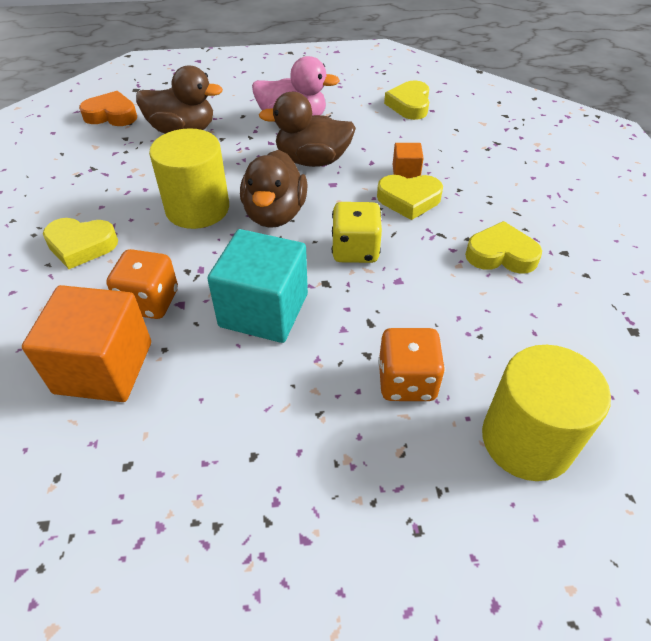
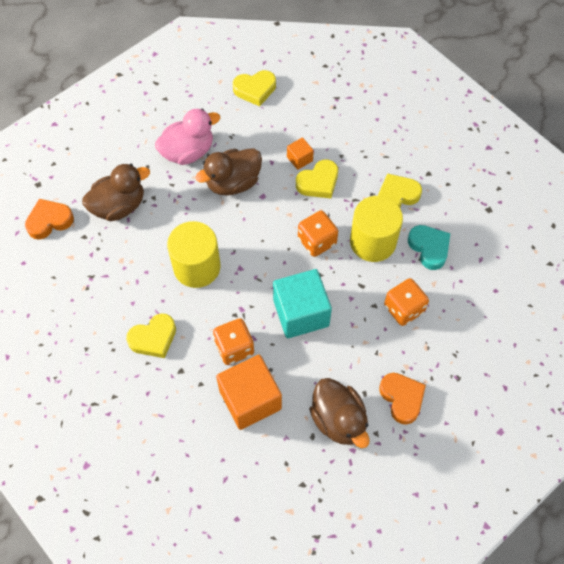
camera: 35 degrees left, 15 degrees up
(275, 214) = (248, 242): brown duck -> brown duck (338, 420)
(301, 501) = (402, 398): none -> orange heart
(355, 250) = (317, 241): yellow dice -> orange dice
(409, 105) = (255, 90): yellow heart -> yellow heart turned 75 degrees counterclockwise
(504, 330) = (429, 248): none -> turquoise heart
(526, 440) = (475, 305): yellow cylinder -> yellow cylinder (373, 242)

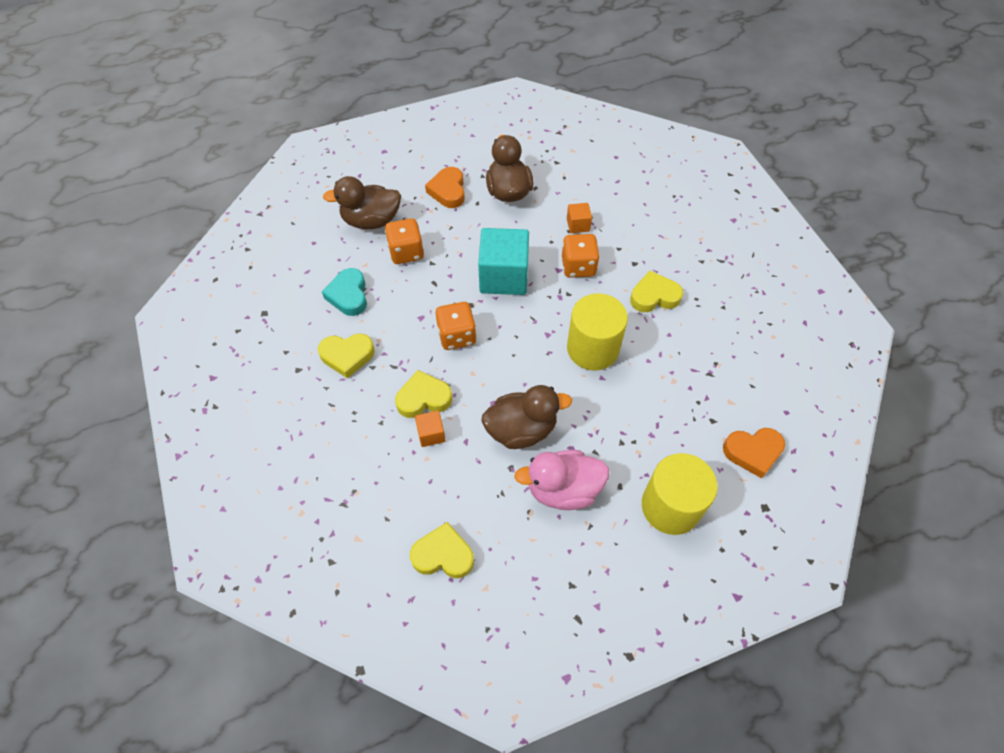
camera: 160 degrees left, 5 degrees down
(119, 206) = (665, 444): brown duck -> brown duck (371, 221)
(250, 399) = (578, 225): orange cube -> orange cube, size x0.46
(373, 242) = (400, 318): yellow cylinder -> yellow cylinder (670, 506)

